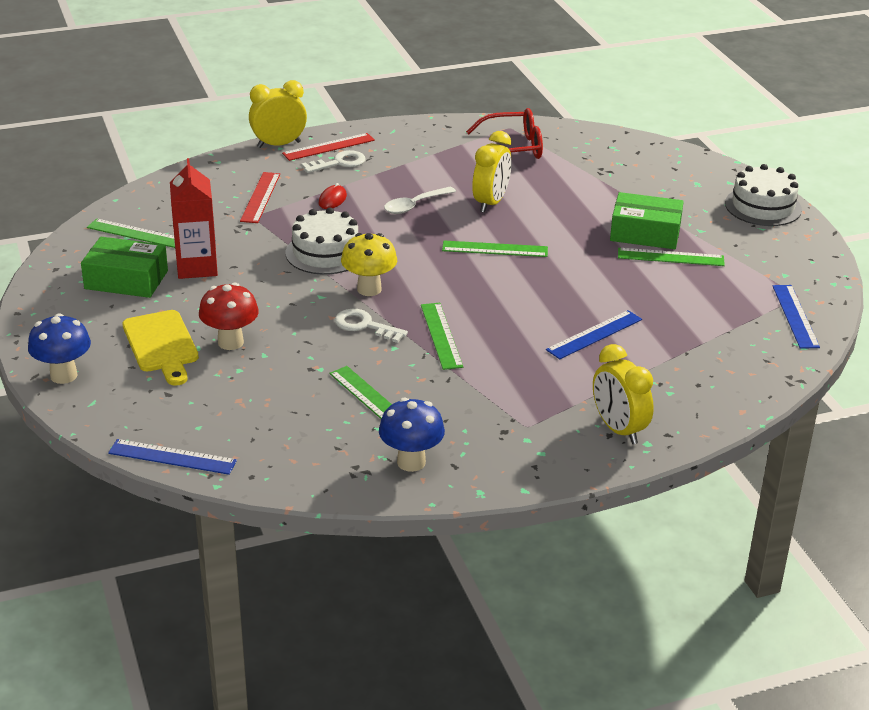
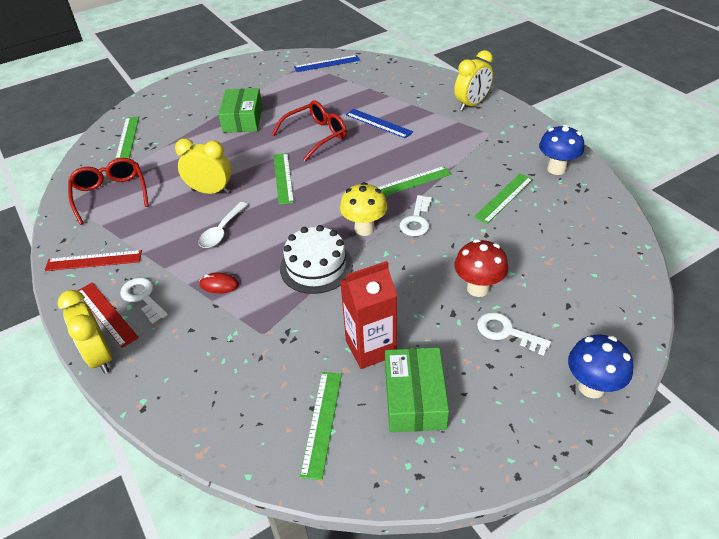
camera: 100 degrees left, 10 degrees up
(161, 345) = (506, 332): yellow cutting board -> white key
(172, 457) = (638, 278): blue ruler -> none
(260, 197) = (222, 339): red ruler -> red ruler (94, 261)
(414, 205) = (221, 231): white spoon -> white spoon turned 75 degrees clockwise
(581, 281) = (316, 136): none -> red glasses
(670, 257) = (273, 107): green ruler -> green ruler (127, 137)
(763, 206) = (197, 81): white cake -> none

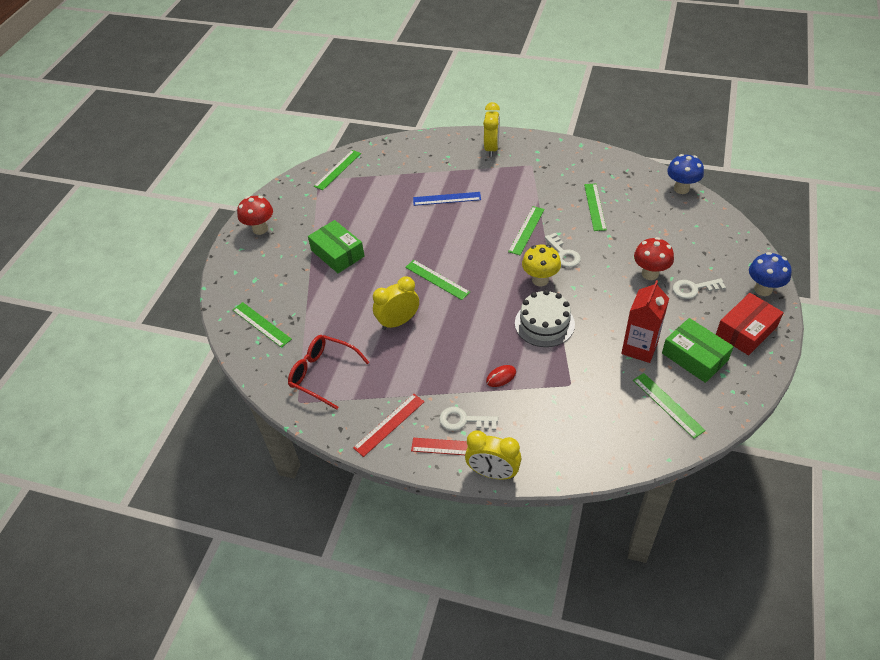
camera: 40 degrees left, 5 degrees up
(219, 77) = (260, 229): none -> red mushroom
(221, 231) = (449, 343): white spoon -> none
(316, 136) = (415, 234): red glasses -> none
(327, 63) = (337, 170): blue ruler -> green ruler
(510, 415) = (746, 331): none -> red box
(556, 169) = (600, 168): blue mushroom -> blue mushroom (681, 189)

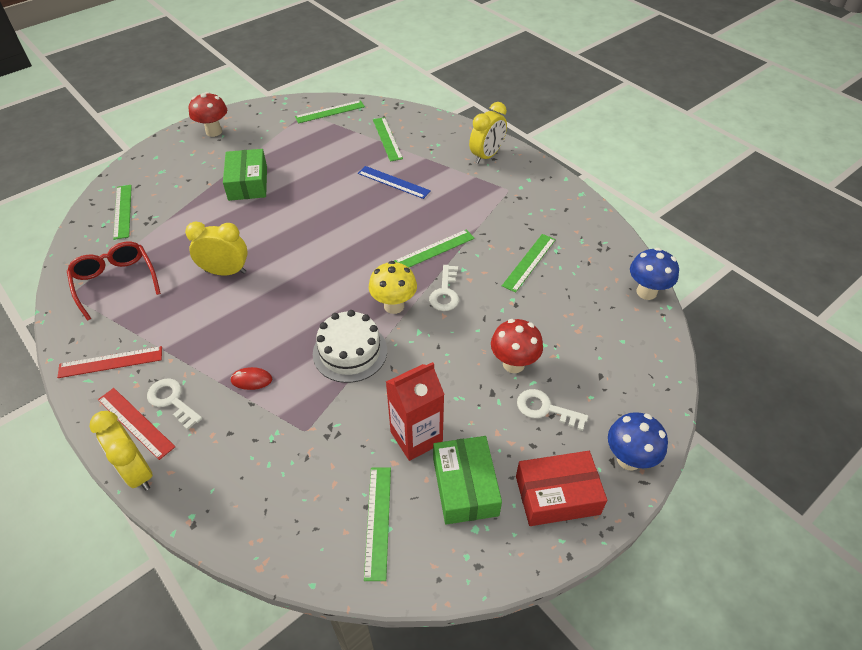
camera: 30 degrees right, 0 degrees up
(437, 279) = (301, 252): green ruler -> green ruler (387, 139)

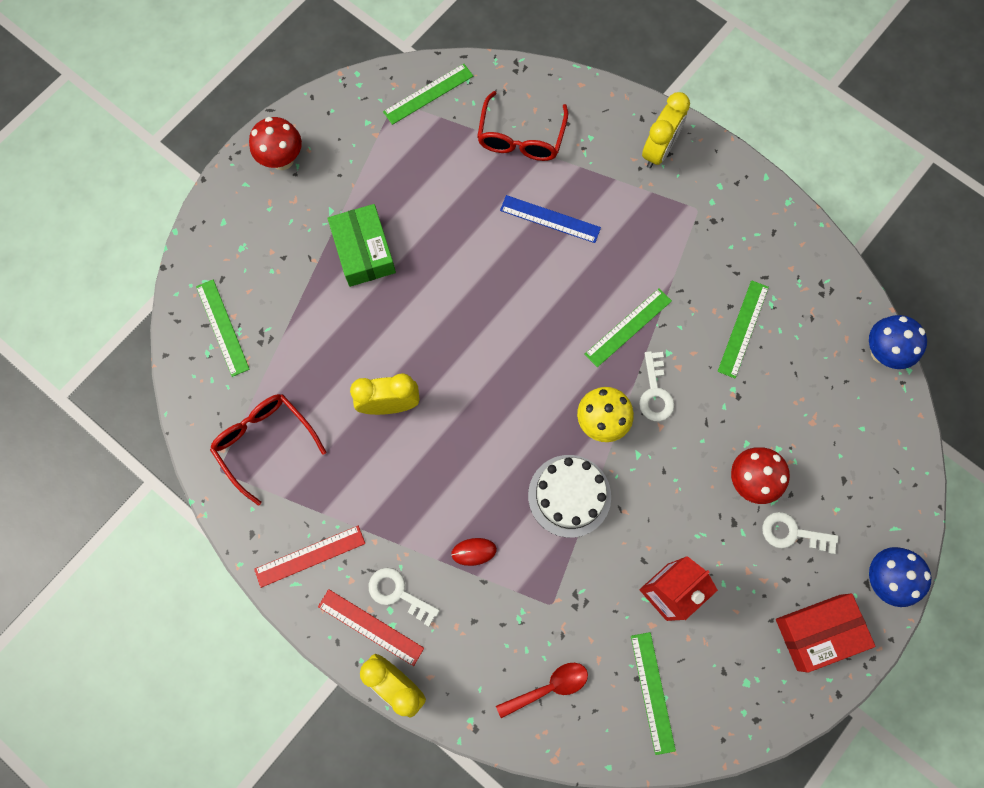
camera: 10 degrees left, 25 degrees up
(277, 499) = (548, 687): none -> red spoon
(387, 139) = (521, 137): green ruler -> red glasses
(465, 486) = (728, 639): green box -> none

